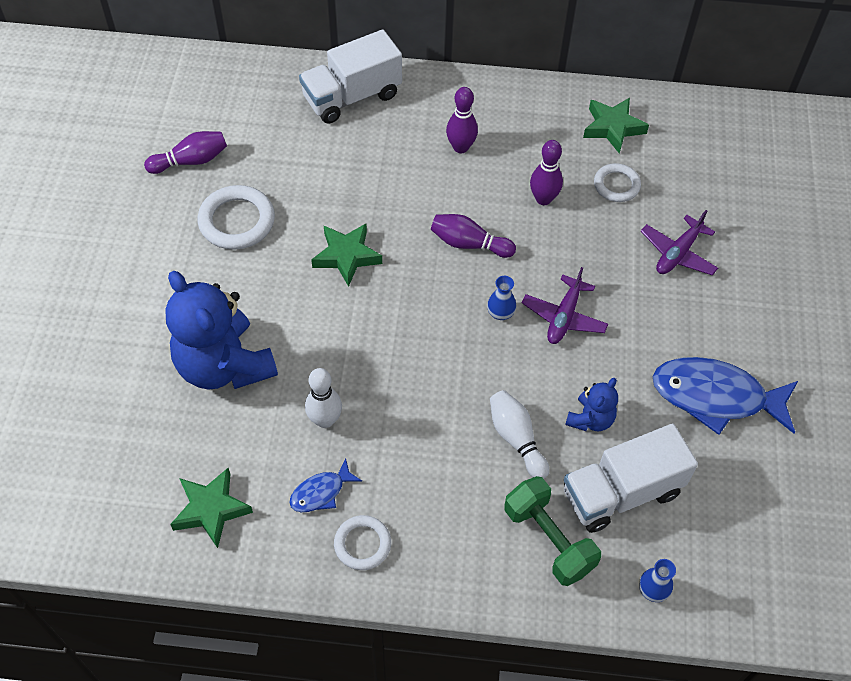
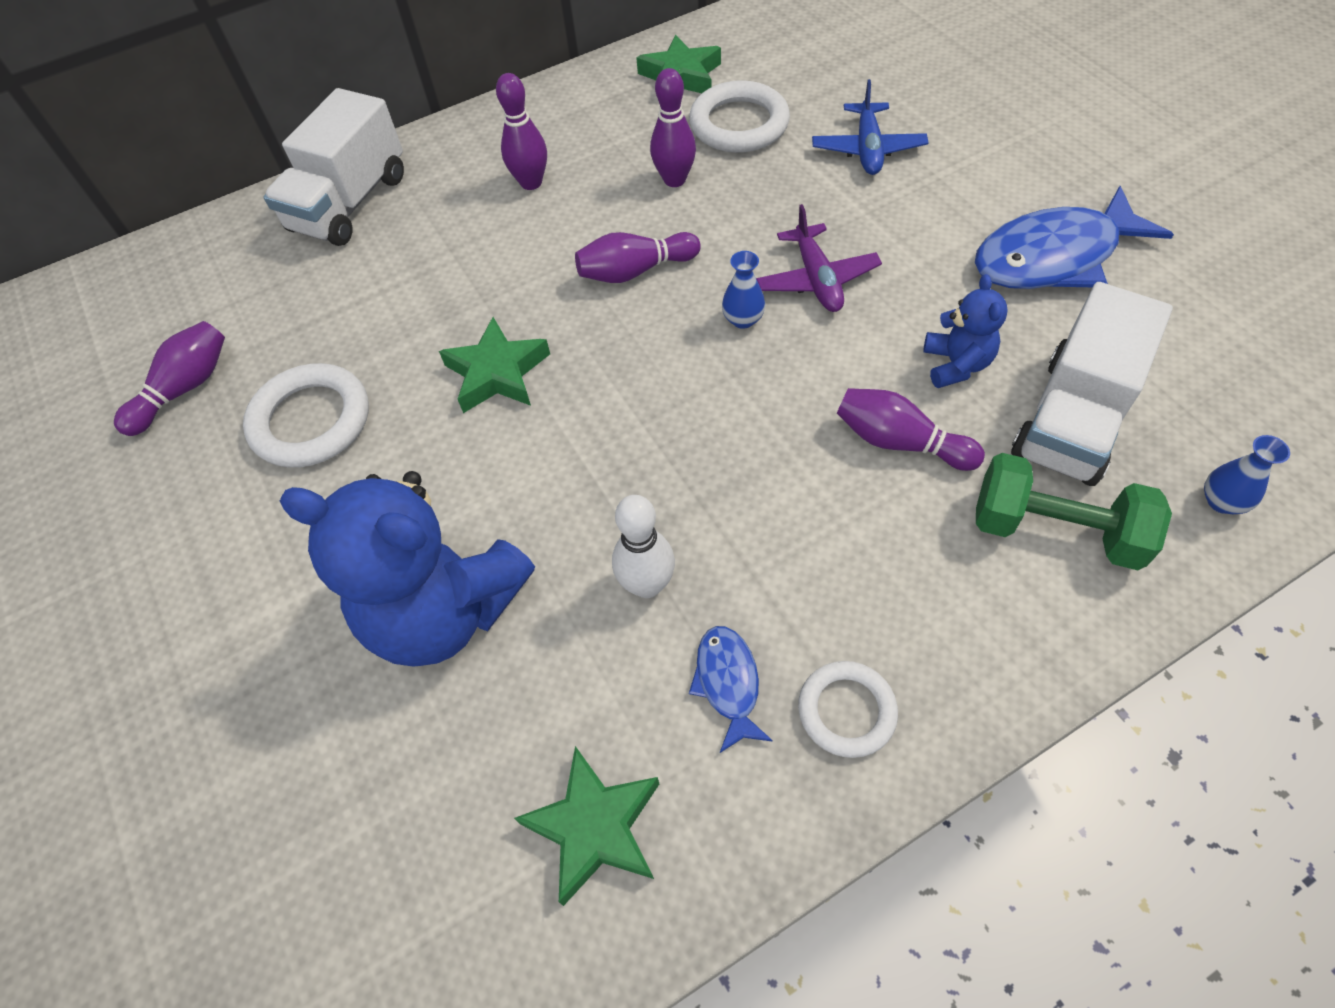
camera: 30 degrees left, 0 degrees up
(321, 492) = (728, 683): blue fish -> blue fish turned 150 degrees clockwise
(516, 439) = (899, 442): white bowling pin -> purple bowling pin
(616, 185) = (739, 124): white ring -> white ring, size x1.58
(678, 253) = (867, 149): purple plane -> blue plane

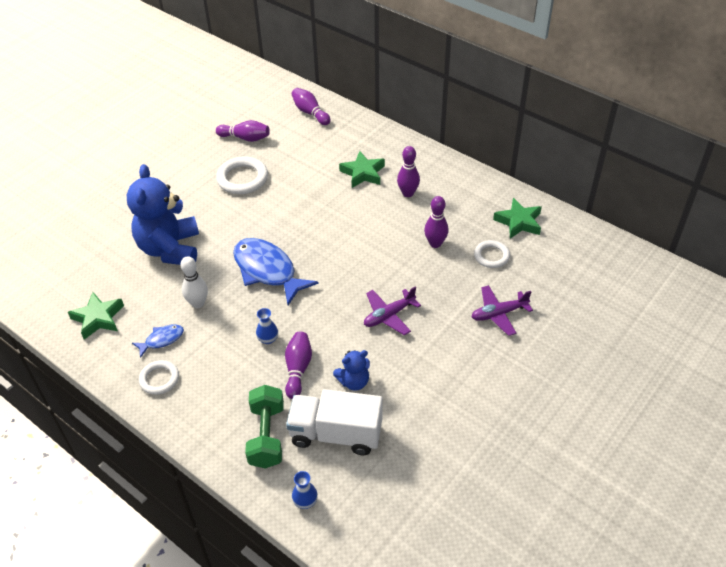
camera: 65 degrees right, 10 degrees down
(350, 203) = (365, 140): white truck -> none
(497, 373) = (287, 223): green star -> green star (363, 173)
(635, 271) = (365, 248): purple bowling pin -> purple bowling pin (310, 113)
(739, 124) = (491, 256): white ring -> white ring, size x0.63
(743, 319) = (351, 295): blue vase -> blue vase (268, 339)
(867, 149) = (499, 314): blue plane -> purple plane
(1054, 257) = (449, 411): blue fish -> blue fish (267, 271)

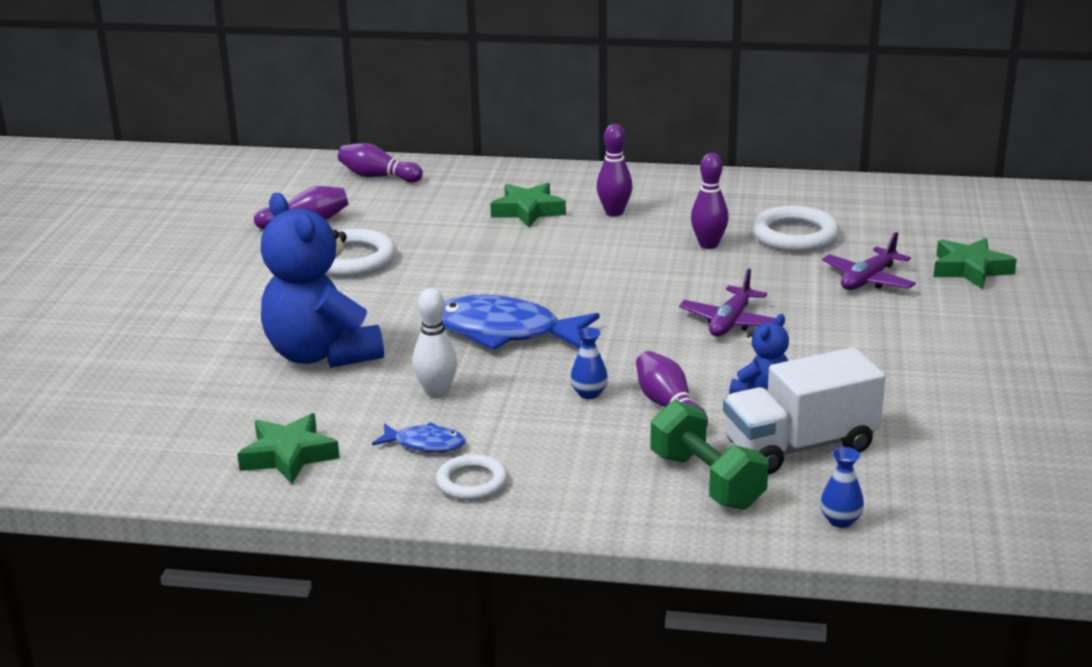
camera: 30 degrees left, 20 degrees down
(162, 340) = (425, 444): blue fish -> blue fish turned 75 degrees clockwise
(491, 256) = (794, 236): white ring -> white ring, size x1.58
(519, 222) = (791, 199): green star -> green star (970, 269)

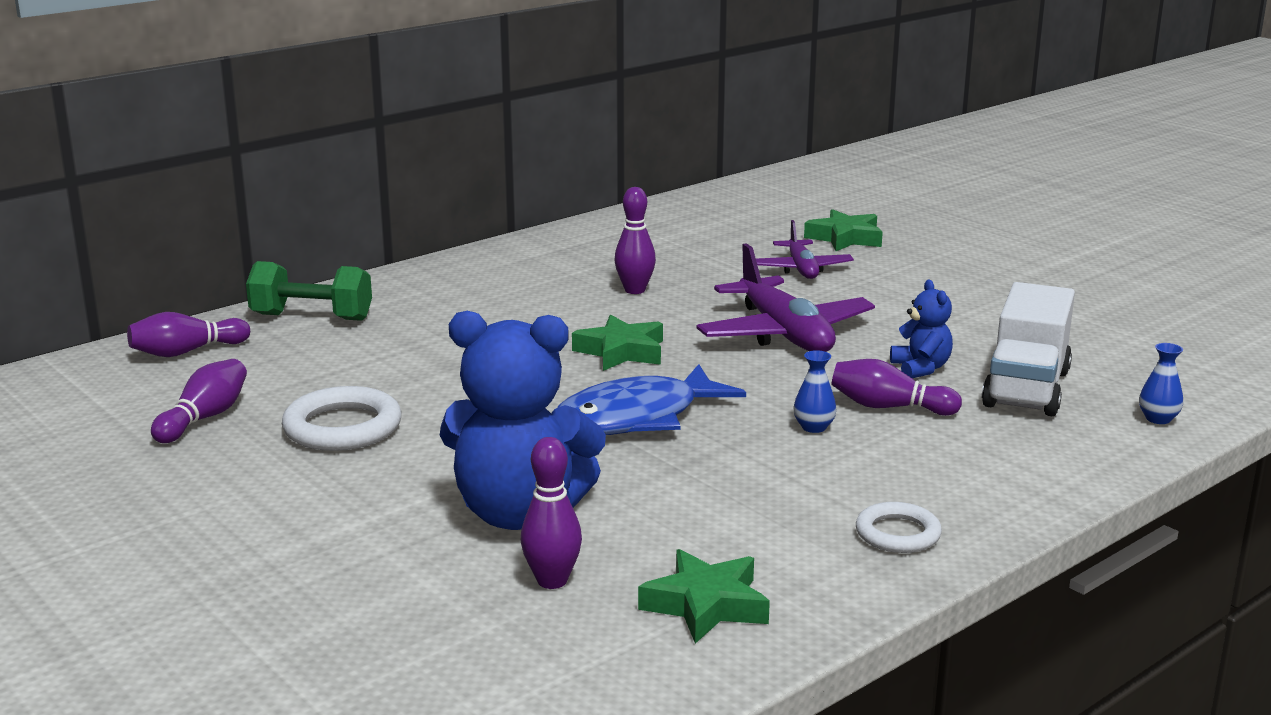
camera: 50 degrees left, 5 degrees down
(425, 444) = (791, 529): blue fish -> none
(436, 392) = (700, 488): white bowling pin -> none
(528, 211) = (419, 323): green star -> green star (621, 351)
(614, 212) = (500, 296): purple bowling pin -> purple bowling pin (552, 581)
(707, 481) = (1033, 440): green dumbbell -> green dumbbell (312, 317)
(730, 322) = (784, 334): purple plane -> purple plane, size x1.68
(794, 236) = (681, 260): white ring -> none

